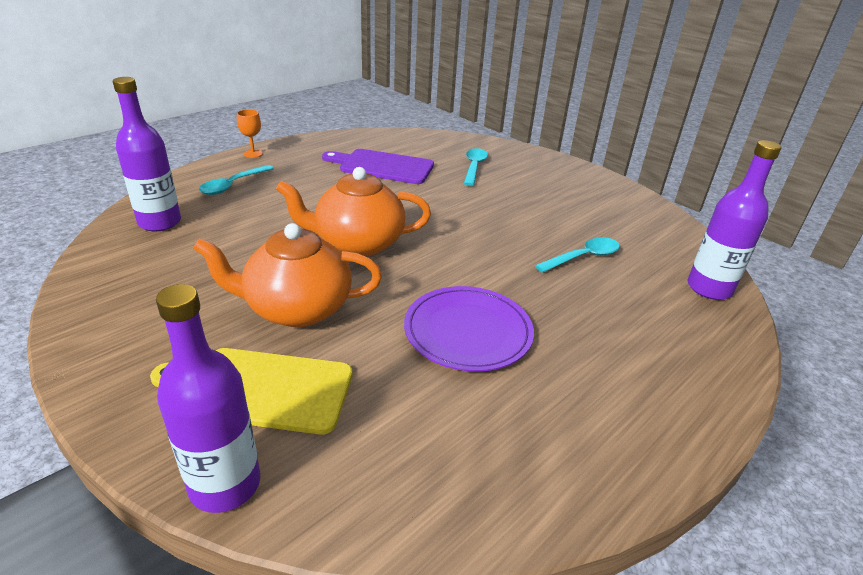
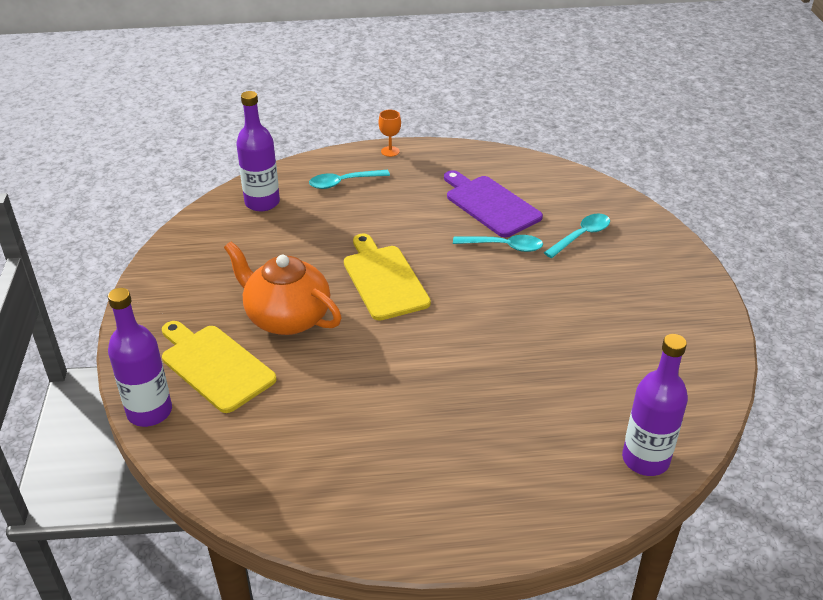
camera: 40 degrees right, 5 degrees up
(358, 243) = (383, 279): orange teapot -> yellow cutting board
(468, 331) = (383, 392): purple plate -> none
(583, 257) = (563, 375): turquoise spoon -> turquoise spoon (504, 246)

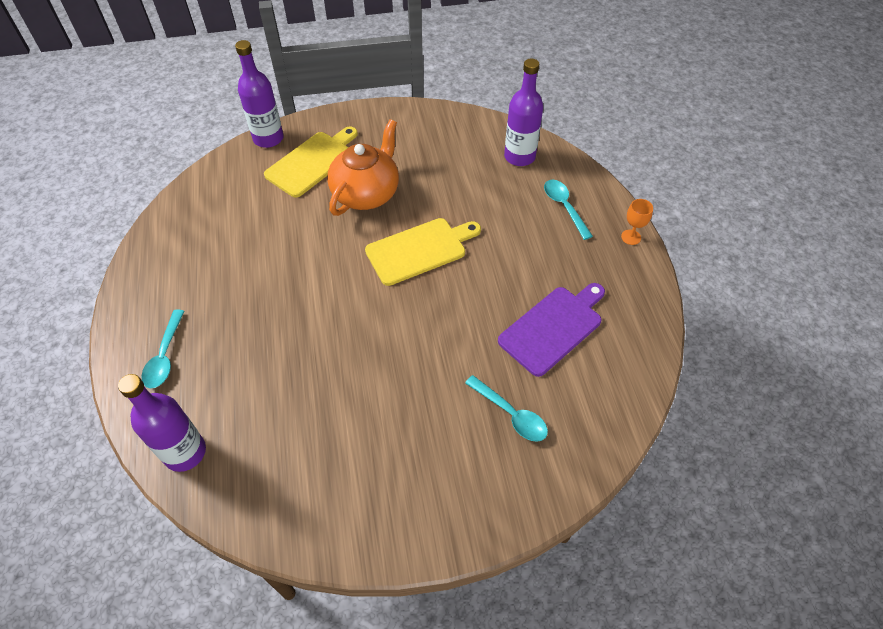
camera: 85 degrees right, 15 degrees up
(504, 246) = (481, 341): turquoise spoon -> turquoise spoon (165, 356)

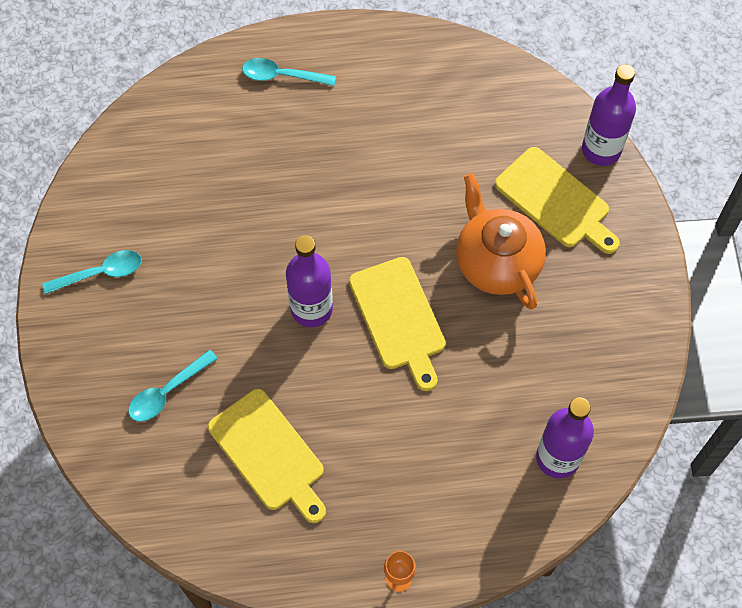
camera: 95 degrees right, 10 degrees up
(185, 452) = (174, 104): purple bottle -> purple bottle (311, 309)
(366, 193) = (496, 262): orange teapot -> orange teapot turned 150 degrees counterclockwise
(553, 327) = (269, 454): purple cutting board -> yellow cutting board
(564, 207) = (458, 501): turquoise spoon -> turquoise spoon (101, 273)

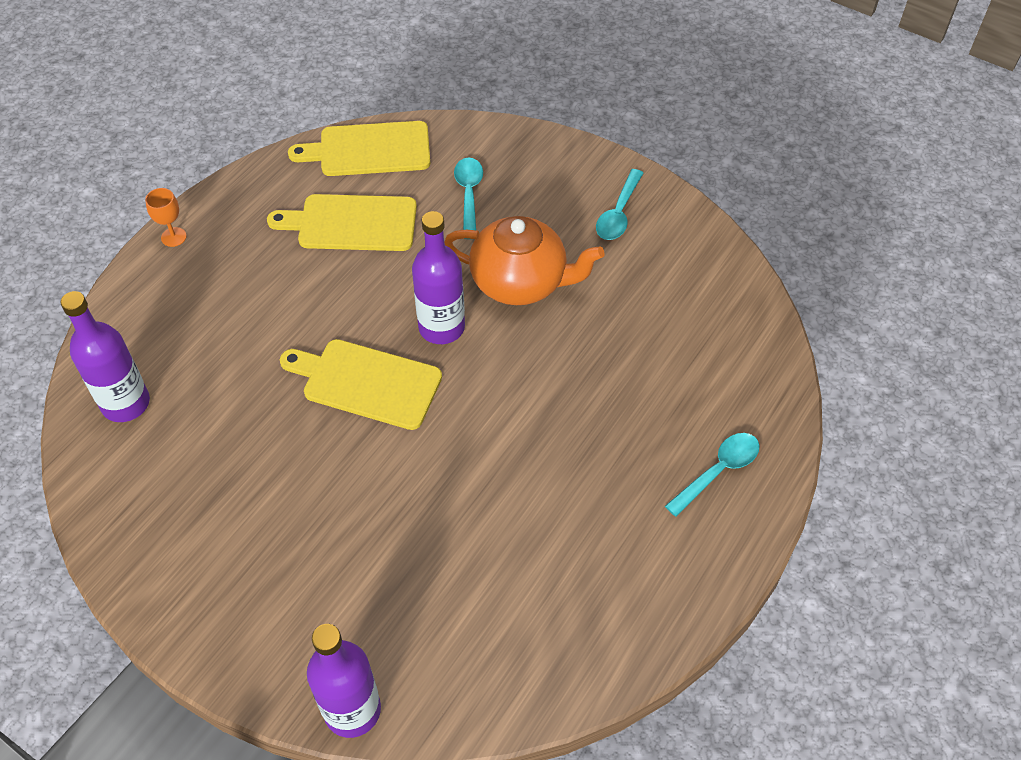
camera: 130 degrees right, 10 degrees down
(496, 262) = (336, 500): orange teapot -> orange teapot (520, 282)
(555, 201) = (342, 609): yellow cutting board -> yellow cutting board (369, 150)

